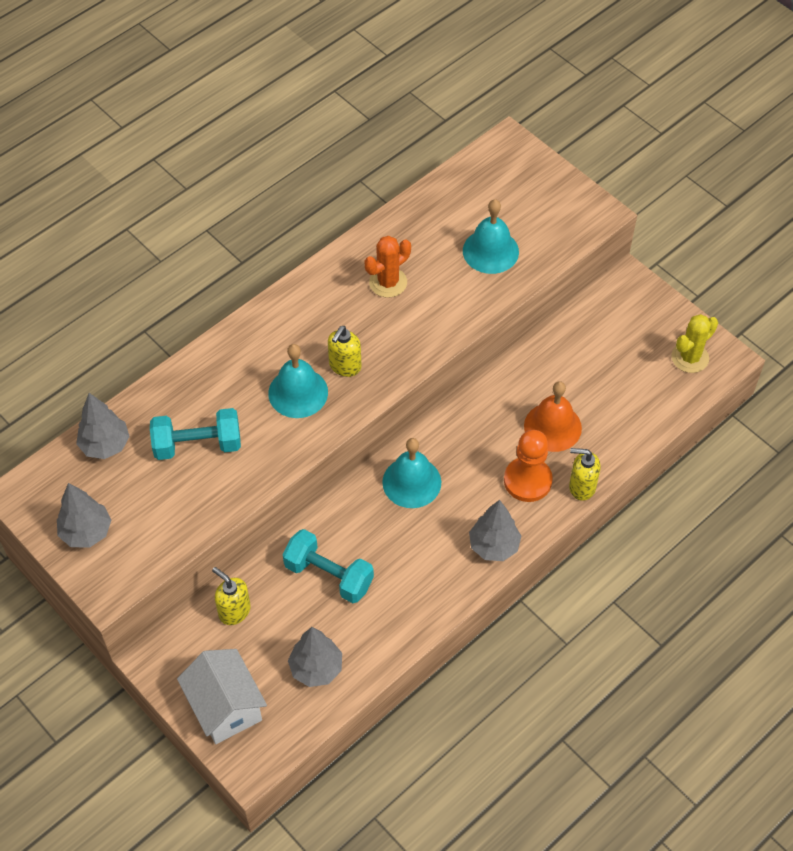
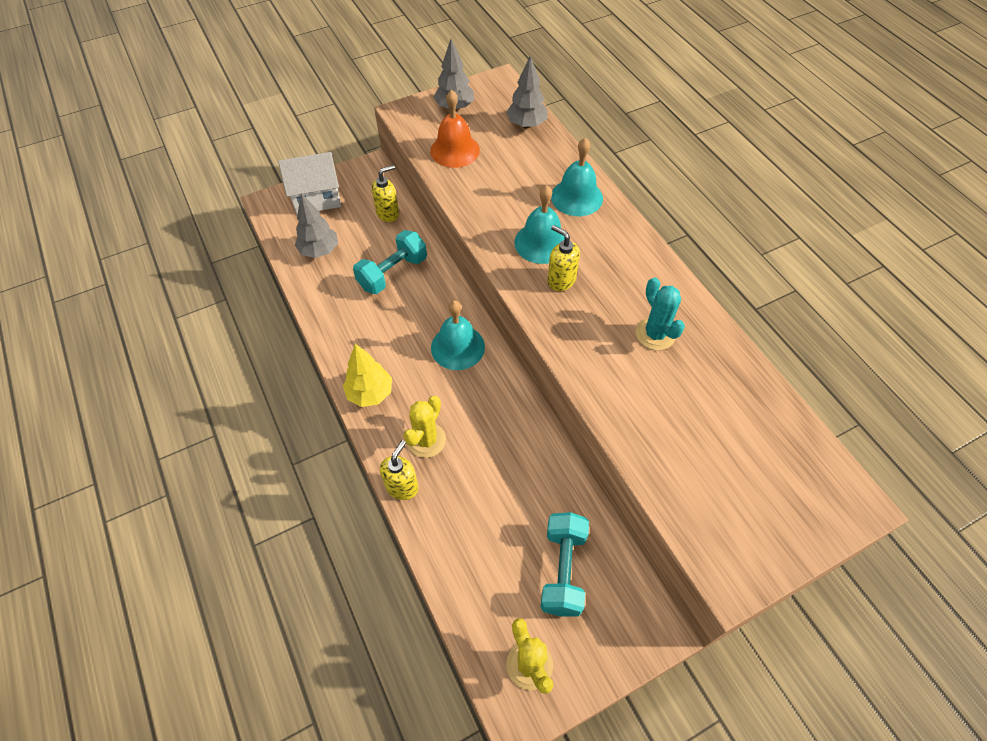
camera: 105 degrees right, 0 degrees up
(197, 445) = (509, 173): turquoise dumbbell -> turquoise dumbbell (563, 570)
(388, 282) = (655, 334): orange cactus -> turquoise cactus
(490, 251) = (684, 438): turquoise bell -> turquoise bell (576, 197)
(493, 546) = (370, 393): grey tree -> yellow tree
(527, 480) = (426, 440): orange pawn -> yellow cactus
(552, 427) = (479, 481): orange bell -> orange bell (455, 150)

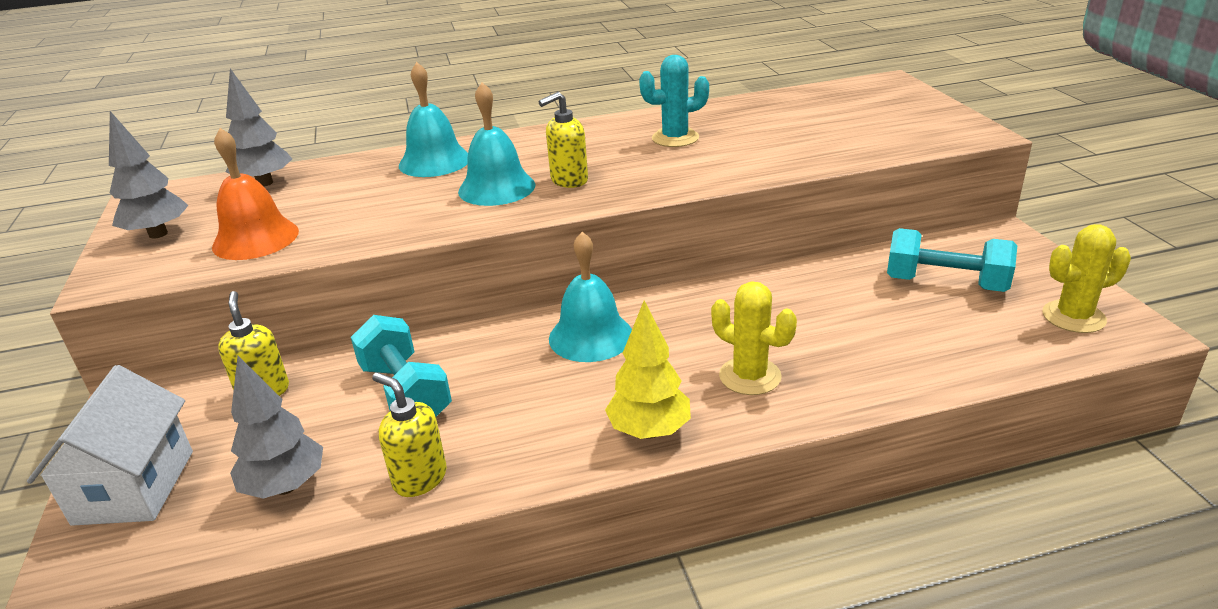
camera: 75 degrees left, 25 degrees down
(402, 486) = (829, 405): yellow soap dispenser -> yellow soap dispenser (419, 478)

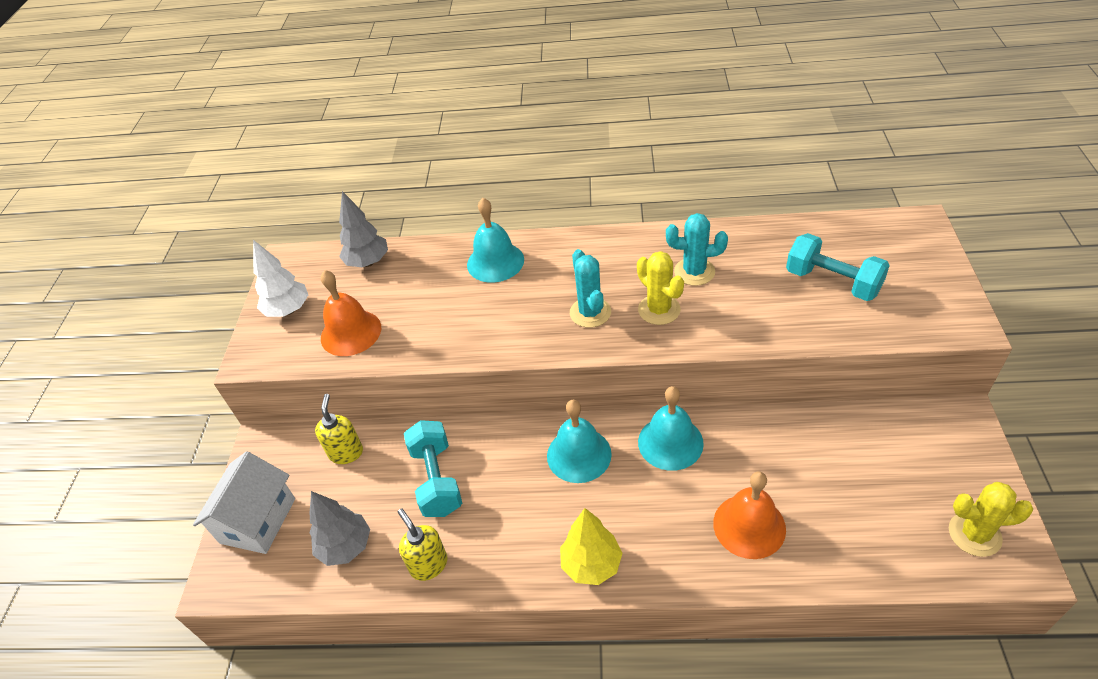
camera: 20 degrees right, 15 degrees up
(158, 234) = (288, 310): grey tree -> white tree
(497, 188) = (533, 309): turquoise bell -> turquoise bell (670, 442)
(568, 180) = (590, 312): yellow soap dispenser -> turquoise cactus
(750, 376) = (682, 529): yellow cactus -> yellow cactus (659, 310)
(827, 357) = (749, 526): none -> orange bell
(945, 284) = (882, 466): turquoise dumbbell -> turquoise dumbbell (832, 282)

